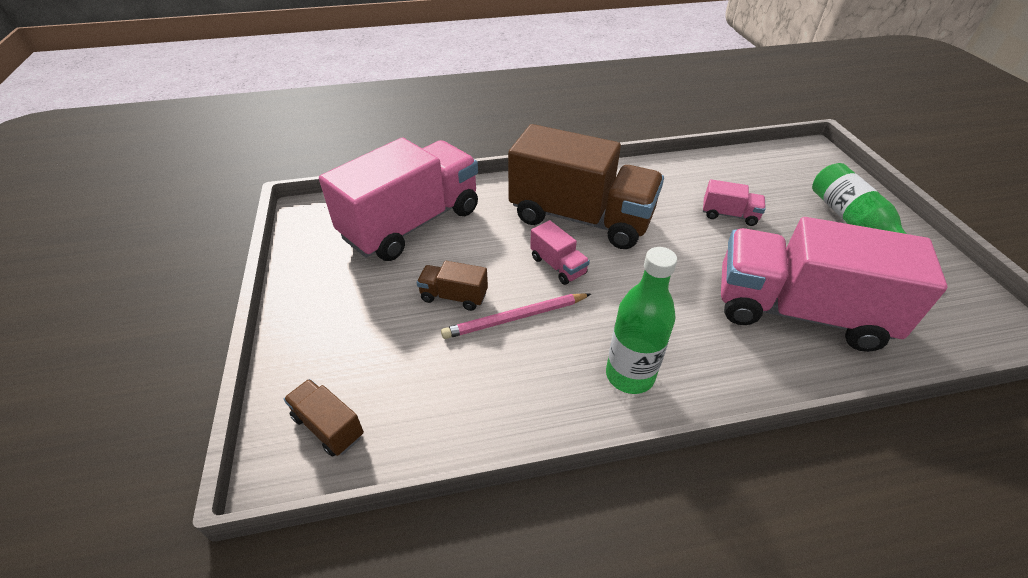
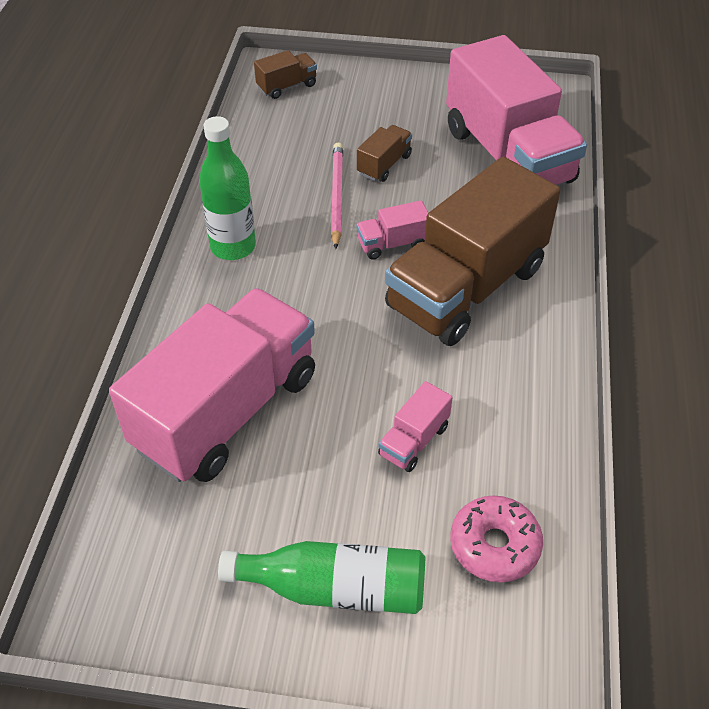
camera: 110 degrees right, 5 degrees up
(763, 174) = (494, 545): none -> pink donut

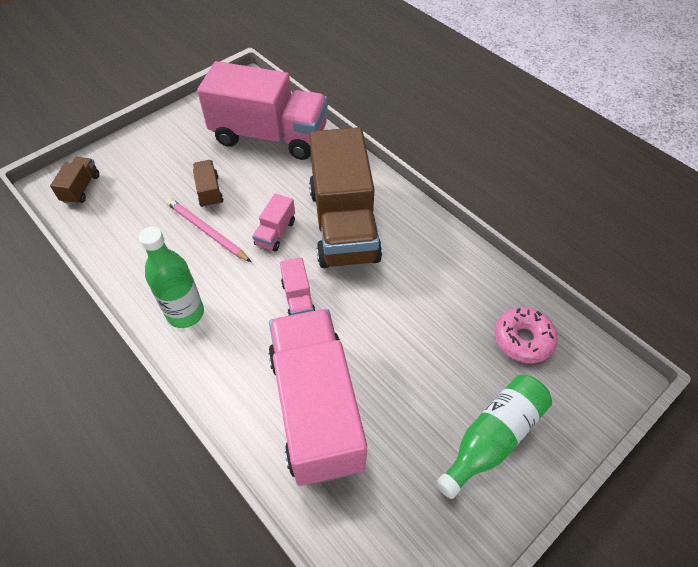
camera: 50 degrees left, 5 degrees up
(413, 441) = (425, 326): pink truck -> pink truck (298, 299)

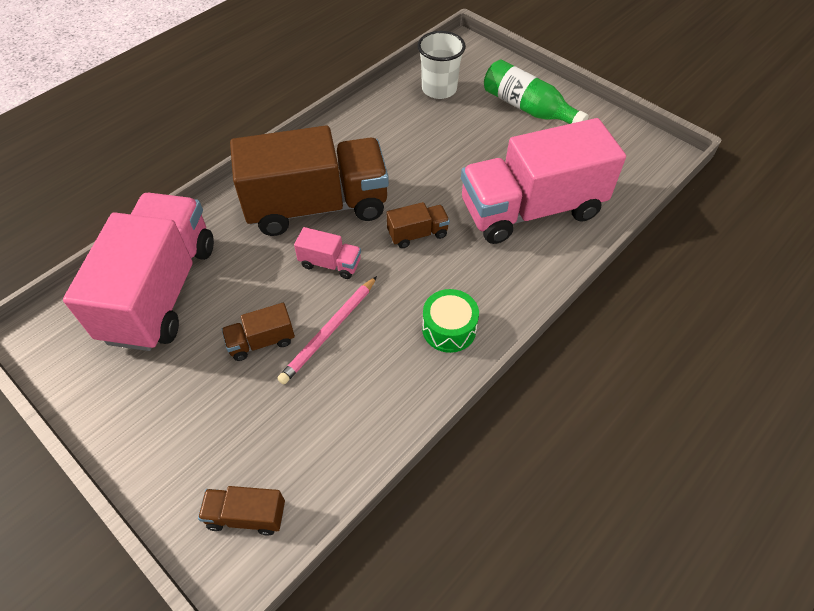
camera: 95 degrees left, 0 degrees up
(185, 313) = (449, 329): green bottle -> green drum
(298, 299) = (417, 234): pink truck -> brown truck
(523, 339) = (439, 89): pink donut -> white cup

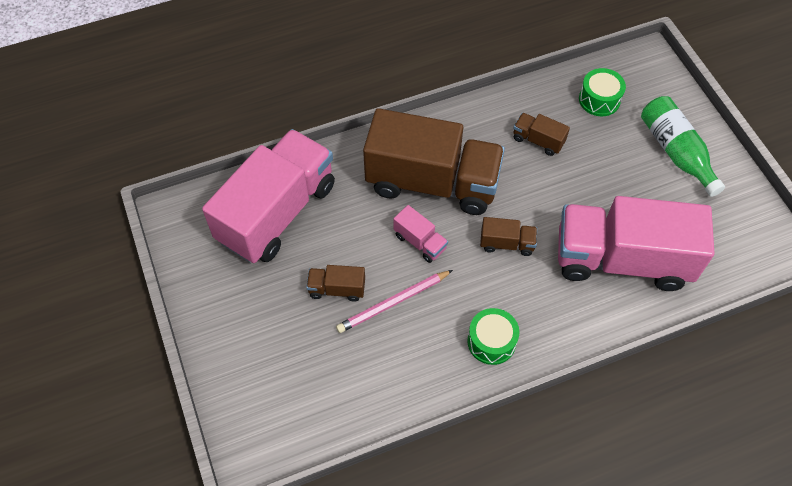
camera: 25 degrees right, 5 degrees up
(246, 515) = (272, 422): brown truck -> brown truck (538, 140)
(439, 89) = (599, 100): white cup -> green drum

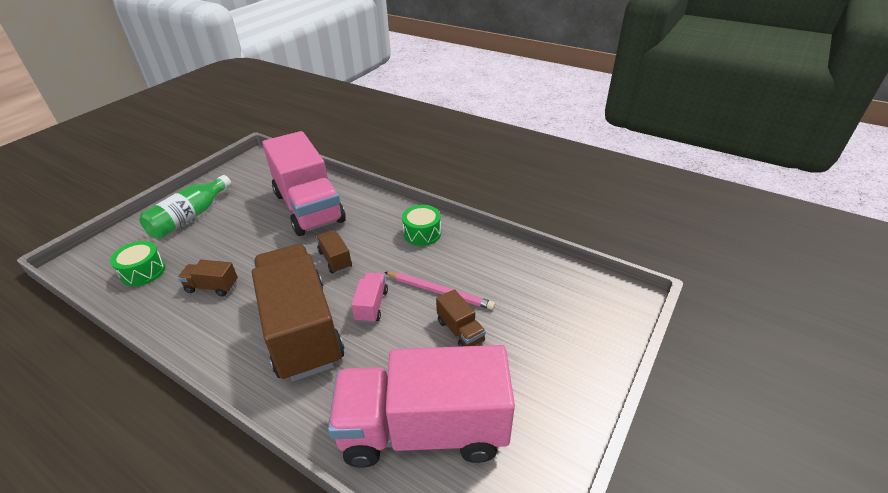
camera: 125 degrees left, 20 degrees down
(538, 140) = (212, 287): brown truck -> brown truck turned 105 degrees clockwise

